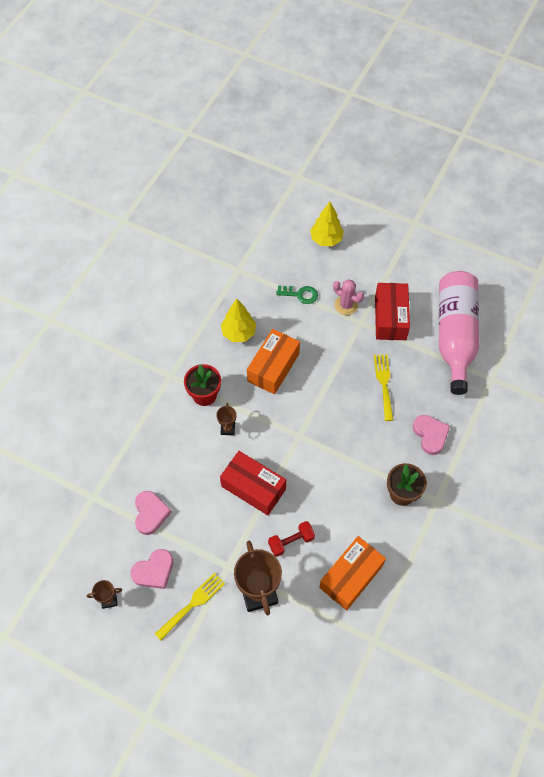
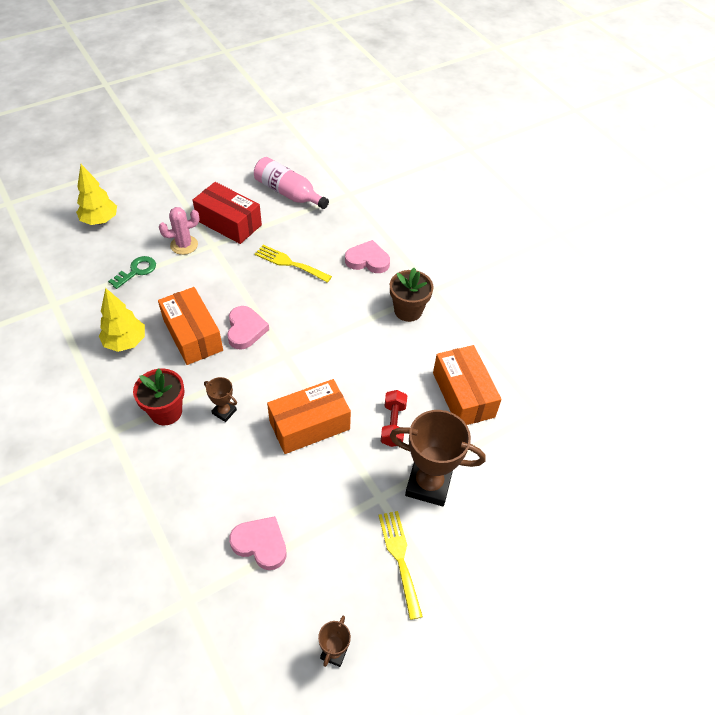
camera: 60 degrees left, 10 degrees down
(154, 571) = (333, 579): pink heart -> pink heart (245, 330)
(253, 487) = (309, 425): red box -> orange box
(455, 336) = (288, 193): pink bottle -> pink bottle, size x0.63

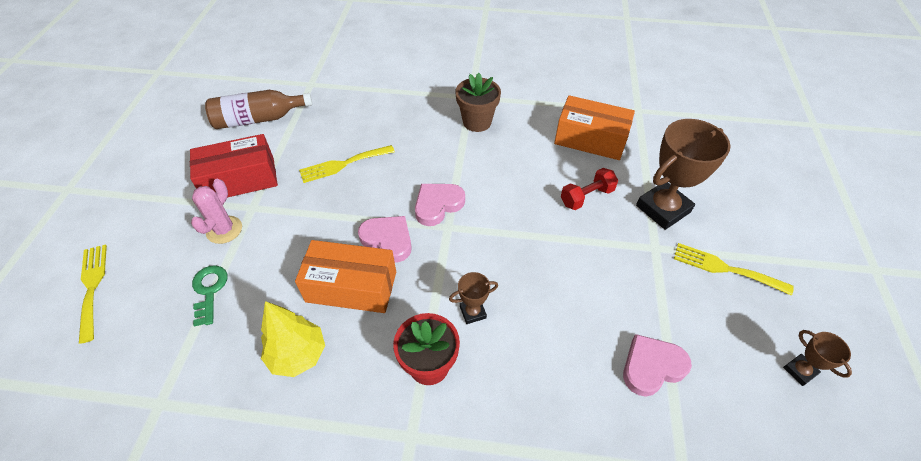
camera: 50 degrees left, 0 degrees up
(100, 221) = (92, 287): yellow tree -> yellow fork
(288, 193) = (259, 119): pink bottle -> brown bottle
(309, 425) = (543, 253): orange box -> none
(367, 260) = (397, 114): pink heart -> pink heart (438, 205)
(393, 424) = (586, 197): red dumbbell -> red dumbbell turned 75 degrees counterclockwise

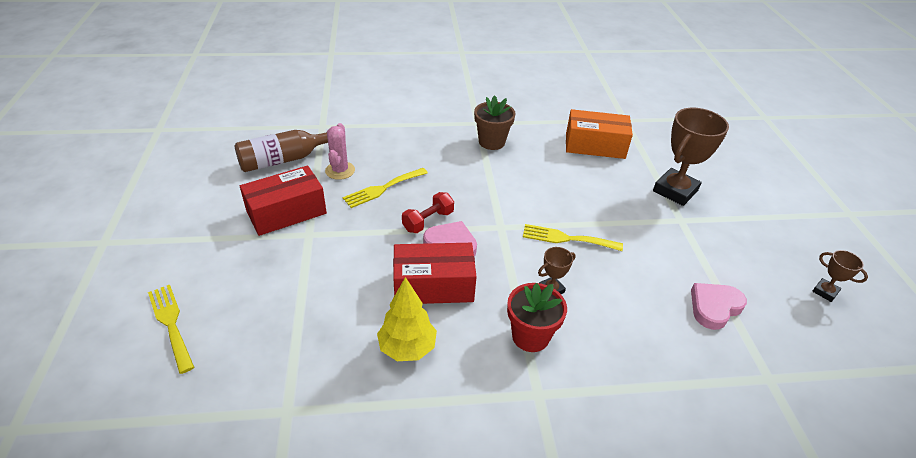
camera: 15 degrees left, 10 degrees down
(209, 291) = (296, 309): green key -> none
(224, 230) = (289, 256): pink cactus -> pink cactus (340, 170)
(351, 286) = (433, 286): orange box -> red box
(438, 205) = (484, 211): pink heart -> none
(586, 197) = (610, 189): red dumbbell -> red dumbbell (428, 221)
(725, 268) = (740, 228): yellow fork -> yellow fork (566, 238)

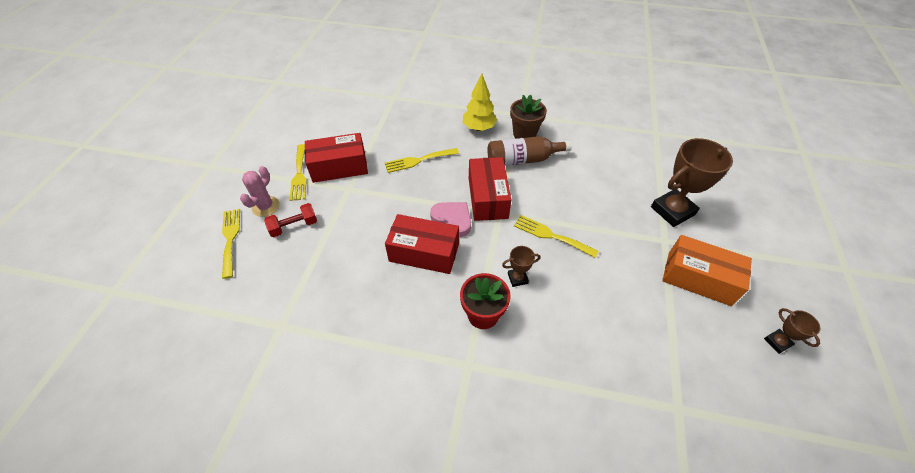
camera: 20 degrees right, 10 degrees up
(237, 230) = (299, 175): none -> yellow fork
(283, 160) = (353, 122): brown bottle -> brown bottle (523, 160)
(340, 170) = (392, 139): pink cactus -> pink cactus (266, 206)
(407, 348) = (383, 299): yellow tree -> yellow tree (479, 128)
(428, 221) = (442, 196): red dumbbell -> red dumbbell (294, 226)
(480, 213) = (487, 198): none -> red box
(595, 145) = (615, 153): orange box -> orange box (698, 278)
(714, 307) = (657, 329): pink heart -> none

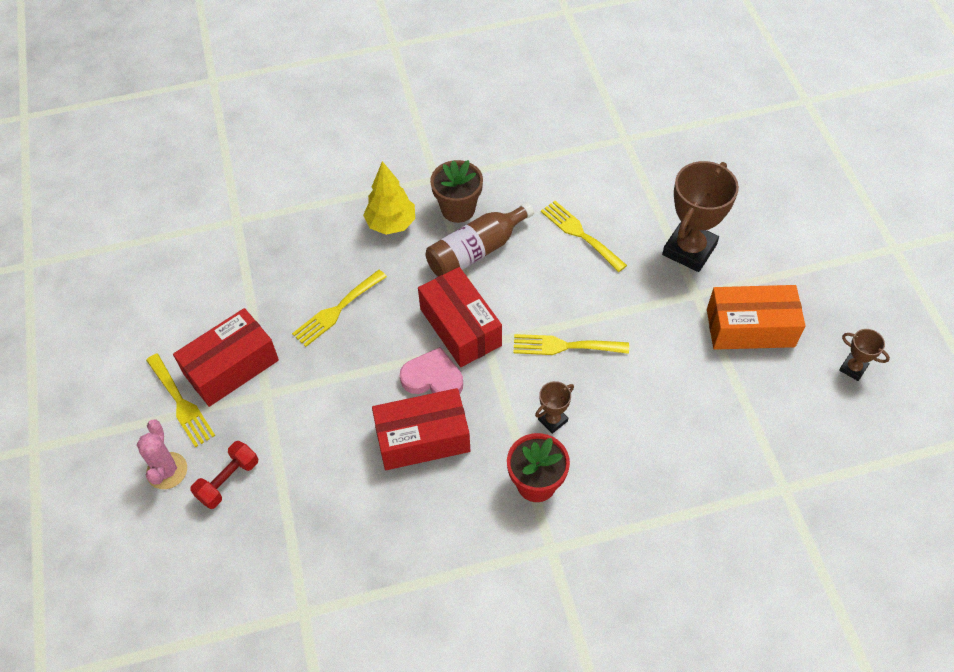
camera: 25 degrees left, 5 degrees up
(230, 238) = (151, 537): yellow fork -> yellow fork (580, 234)

